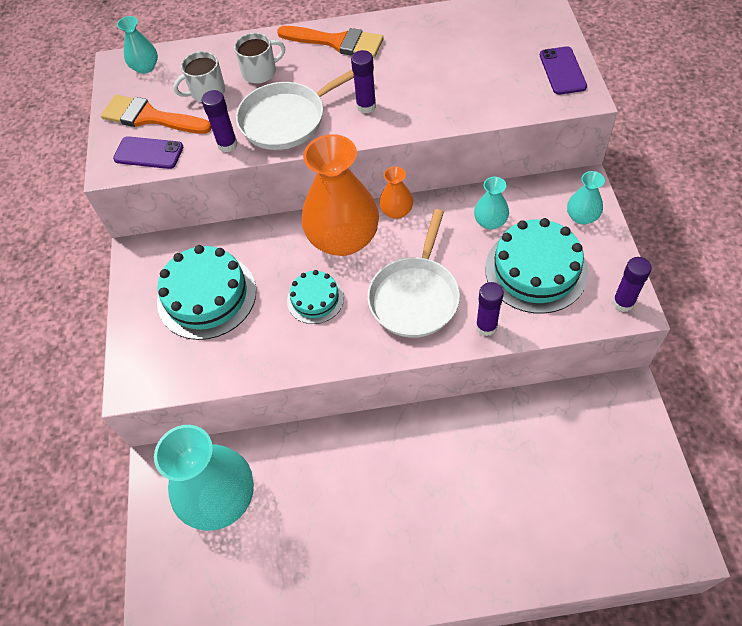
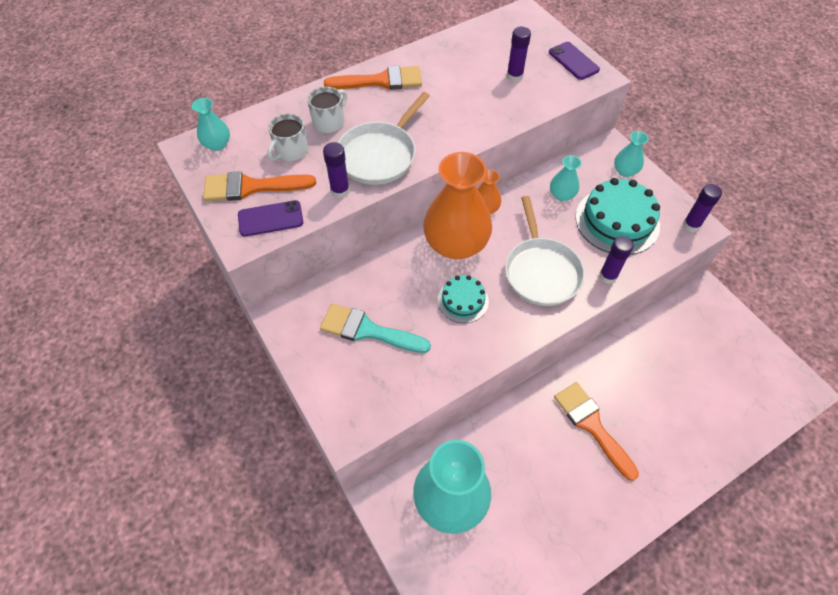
camera: 30 degrees left, 0 degrees up
(206, 296) = (367, 330): turquoise cake -> turquoise brush
(366, 106) = (439, 127): purple glue stick -> purple glue stick (514, 76)
(406, 484) = (591, 425): none -> orange brush

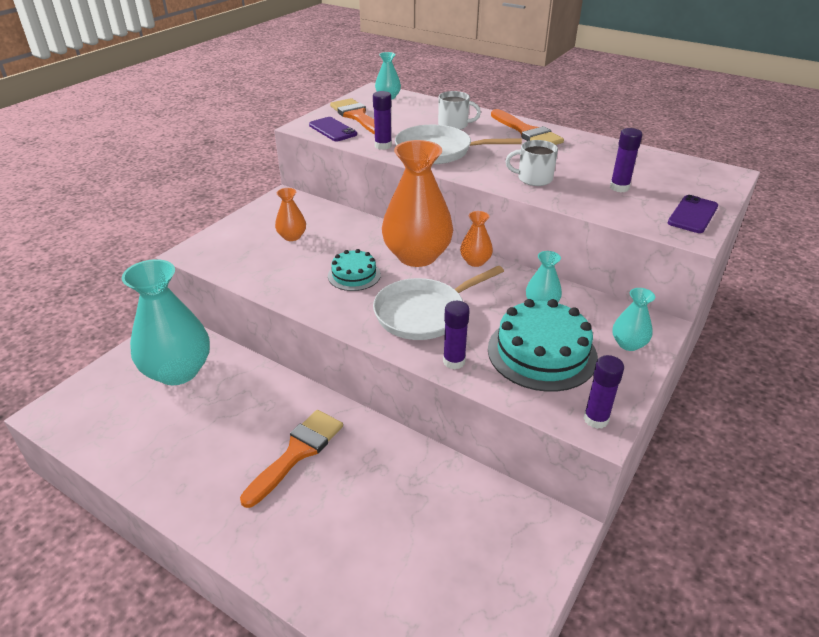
camera: 65 degrees right, 20 degrees down
(291, 151) = (407, 120): white mug -> white mug (533, 178)
(367, 330) = (292, 236): turquoise brush -> orange vase

